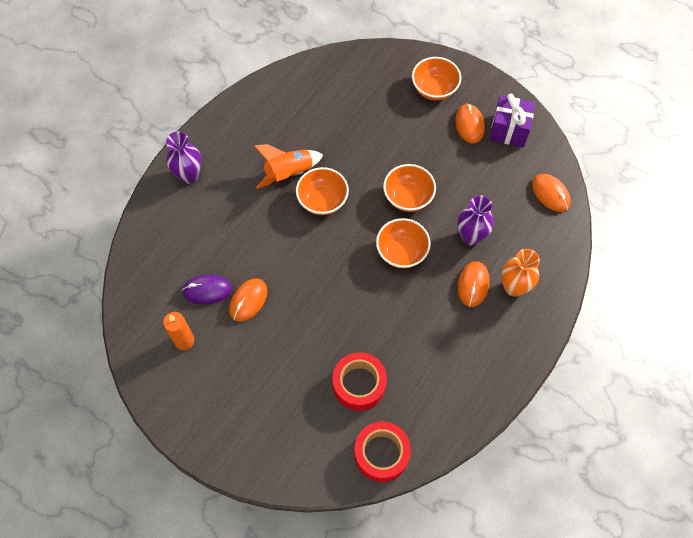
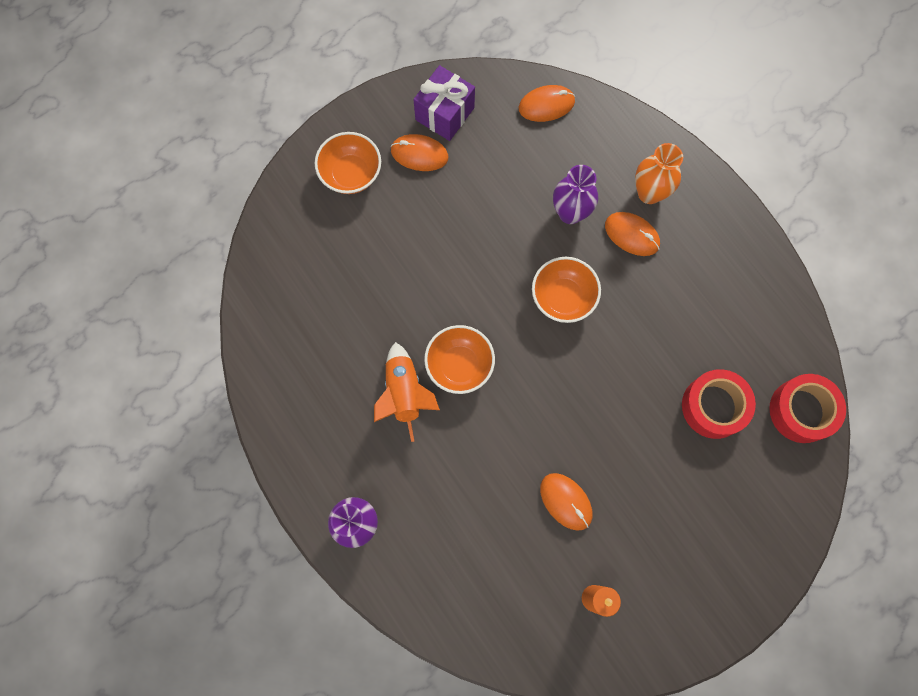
camera: 70 degrees left, 10 degrees up
(207, 290) = (534, 549): purple mouse -> none
(408, 197) = (492, 263): orange bowl -> none

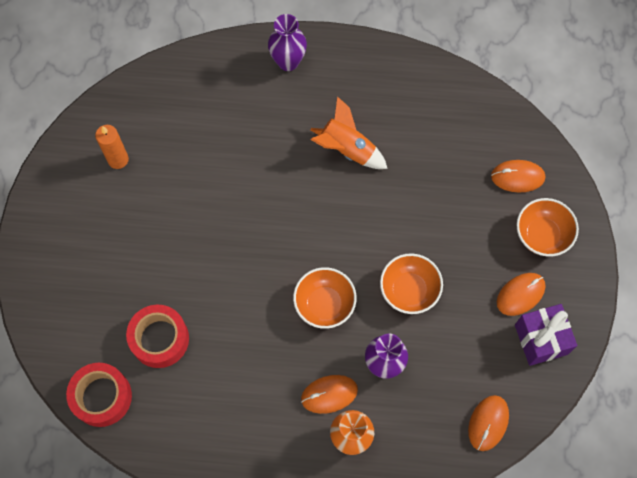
camera: 130 degrees right, 5 degrees down
(459, 365) = (336, 197): orange bowl -> orange bowl (409, 290)
(566, 501) = (189, 191): orange mouse -> orange mouse (517, 177)

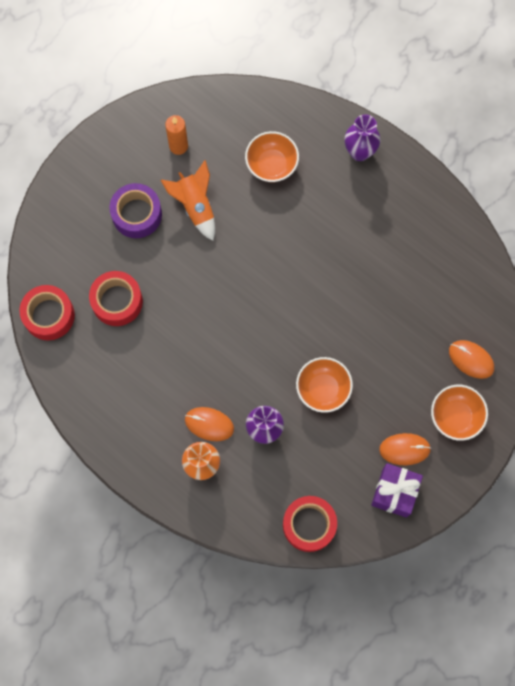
camera: 35 degrees right, 5 degrees up
(122, 246) = (137, 214): none -> purple tape
(324, 304) = (253, 356): orange bowl -> orange bowl (271, 164)
(347, 149) = (355, 250): orange rocket -> orange rocket (195, 206)
(488, 423) = (309, 525): orange mouse -> red tape

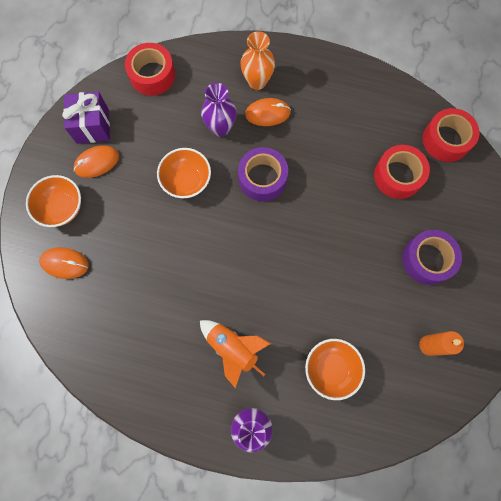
camera: 155 degrees right, 0 degrees up
(195, 206) = (380, 292): orange rocket -> orange rocket (233, 348)
(248, 358) = (262, 178): none -> purple tape

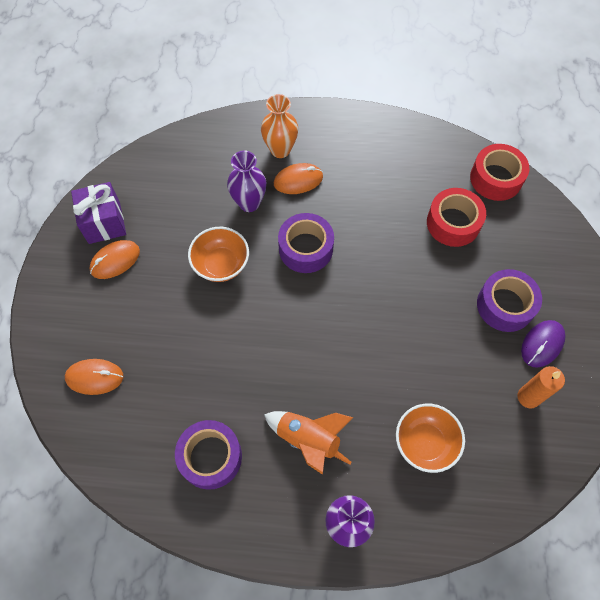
camera: 10 degrees left, 10 degrees down
(62, 208) = (82, 316): orange bowl -> none
(149, 348) = (210, 457): none -> purple tape
(152, 75) = (163, 160): red tape -> none
(452, 300) = (542, 344): none -> purple mouse

